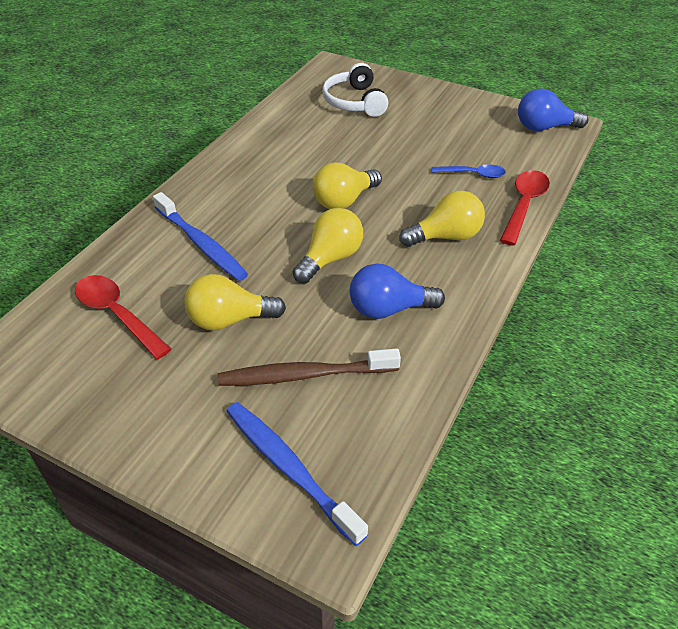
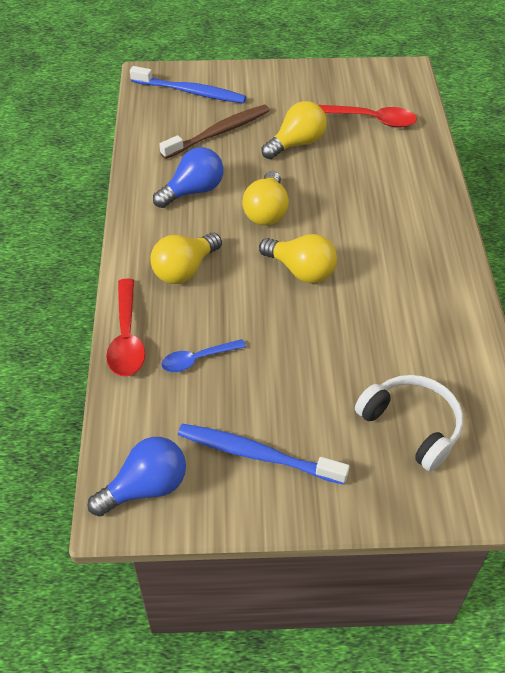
camera: 150 degrees right, 5 degrees up
(201, 244) = (376, 184): blue toothbrush -> blue toothbrush (257, 454)
(344, 201) = (301, 270): yellow light bulb -> yellow light bulb turned 105 degrees clockwise

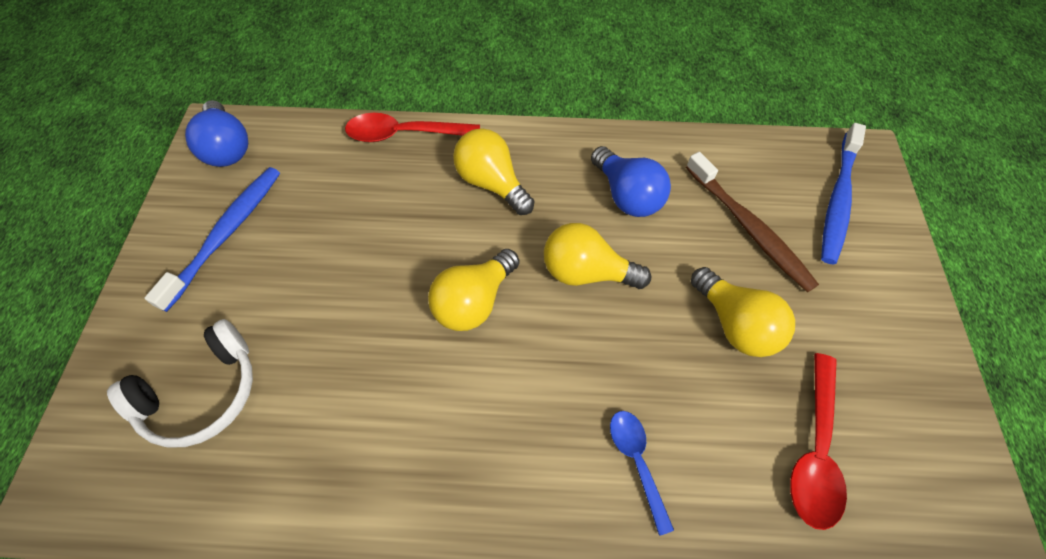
camera: 95 degrees right, 10 degrees up
(197, 359) = (360, 190): blue spoon -> blue spoon (636, 461)

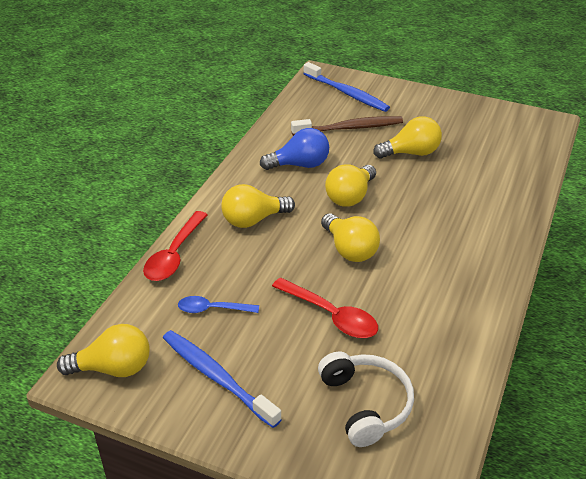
camera: 70 degrees left, 20 degrees down
(227, 148) = (113, 368): blue light bulb -> yellow light bulb
(636, 461) = (480, 211): blue spoon -> blue spoon (212, 309)
(815, 451) = (491, 152): red spoon -> red spoon (331, 315)

